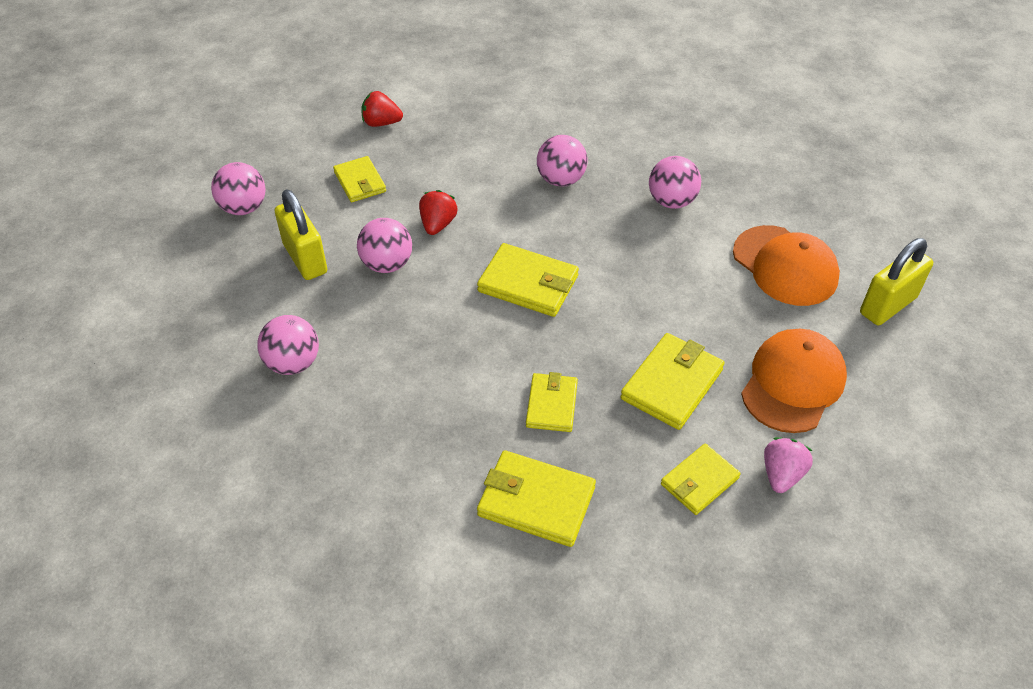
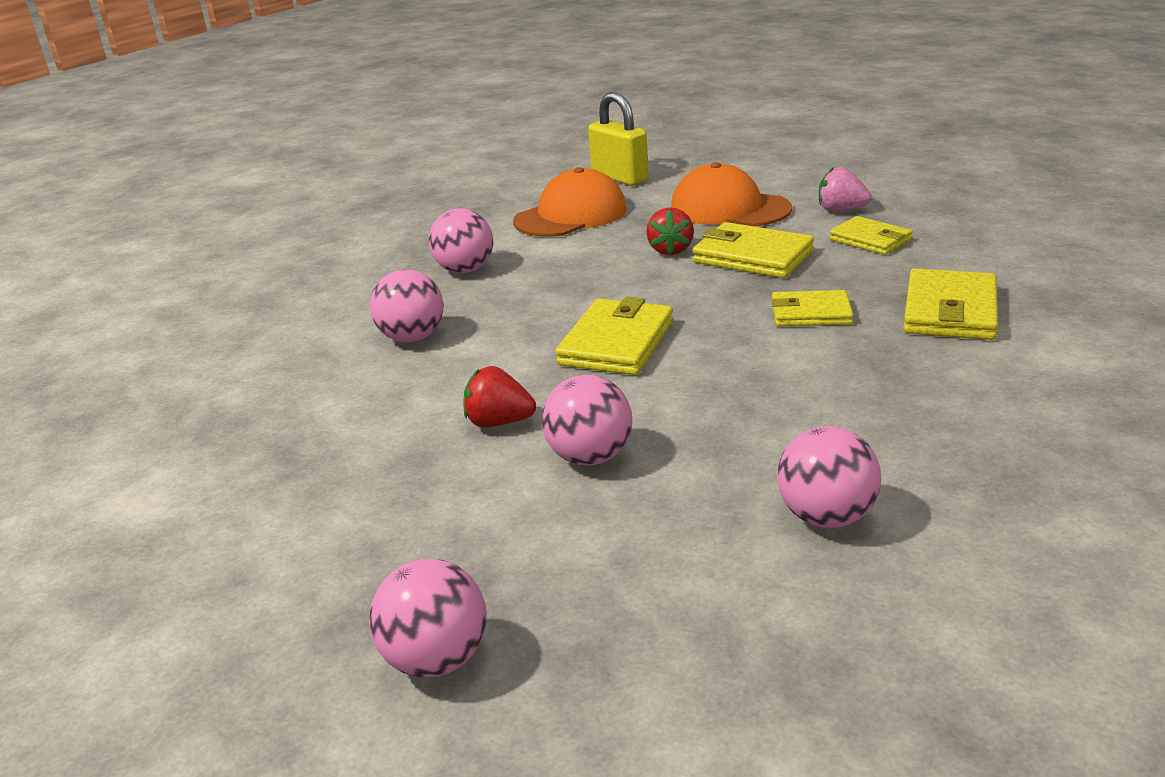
camera: 90 degrees left, 20 degrees down
(305, 259) = (584, 545): yellow padlock -> none
(360, 182) = (382, 514): yellow wallet -> none
(381, 123) = (216, 513): red strawberry -> red strawberry (670, 250)

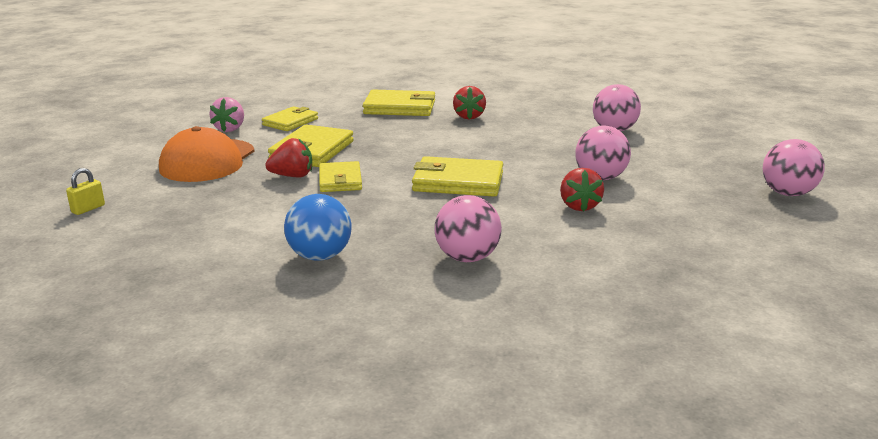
camera: 105 degrees left, 5 degrees down
(465, 270) = (320, 256): pink ball -> blue ball
(571, 215) = (189, 222): orange cap -> none
(619, 178) = (88, 209): yellow padlock -> yellow padlock, size x0.47
(811, 313) = (405, 135): yellow wallet -> yellow wallet (340, 180)
(905, 367) = (469, 116): none -> red strawberry

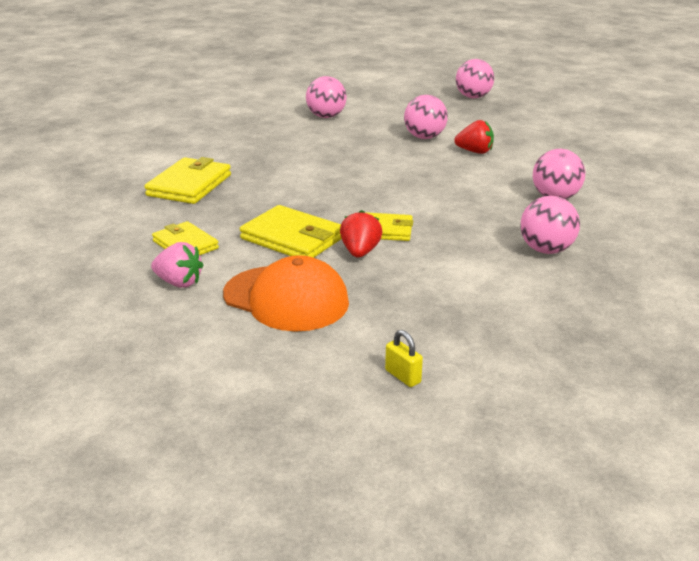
camera: 75 degrees left, 5 degrees up
(320, 256) = (546, 250): blue ball -> pink ball
(458, 182) = (410, 183): yellow wallet -> none
(469, 116) = (247, 159): red strawberry -> none

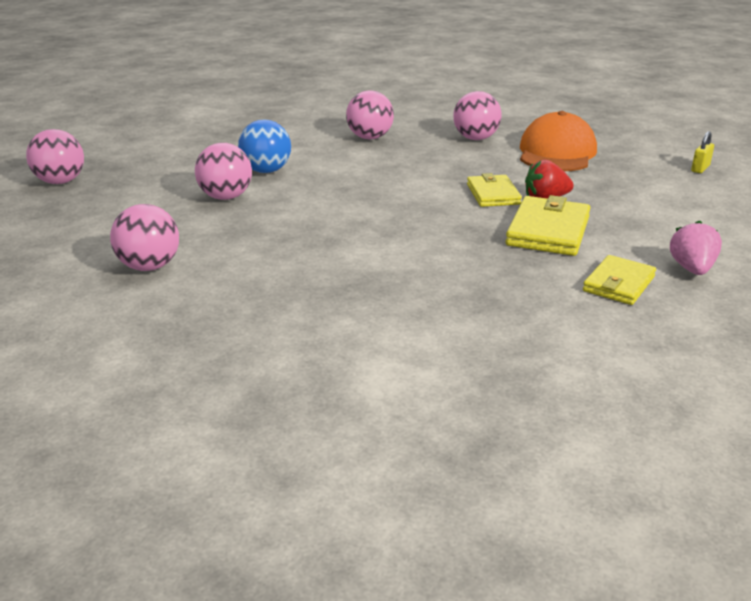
camera: 105 degrees left, 0 degrees up
(189, 185) = (464, 320): yellow wallet -> none
(286, 298) = (657, 217): orange cap -> orange cap (556, 152)
(475, 152) = (266, 171): red strawberry -> blue ball

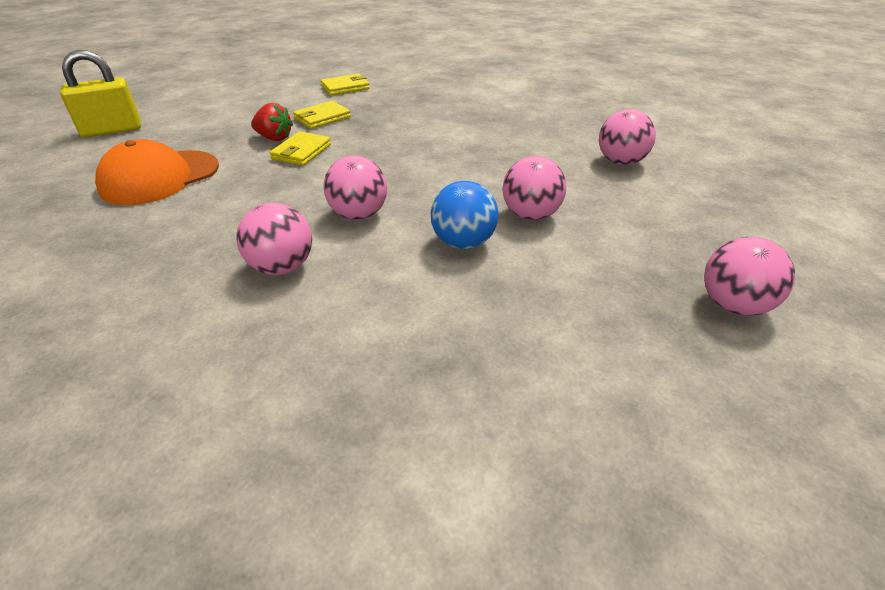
camera: 150 degrees left, 10 degrees up
(475, 138) = (180, 223): pink ball -> pink ball (358, 214)
(548, 231) = (322, 118): yellow wallet -> yellow wallet, size x0.66
(692, 269) = (295, 84): pink strawberry -> none
(700, 168) = (112, 130): yellow padlock -> yellow padlock, size x2.15

